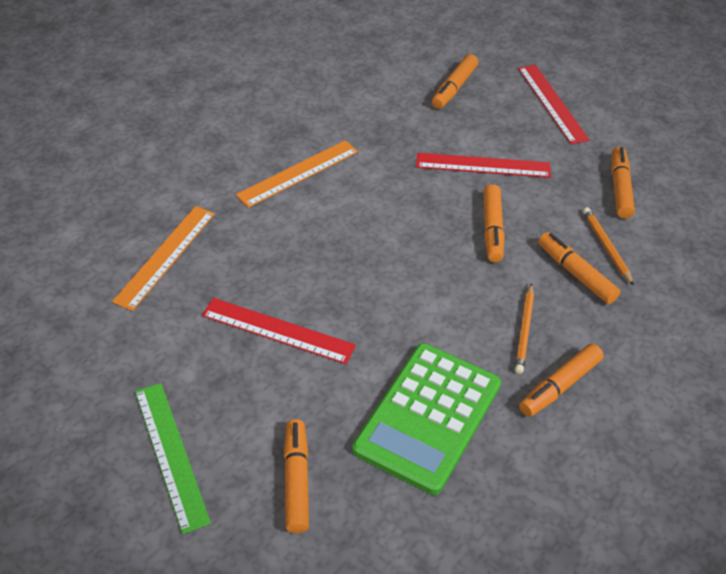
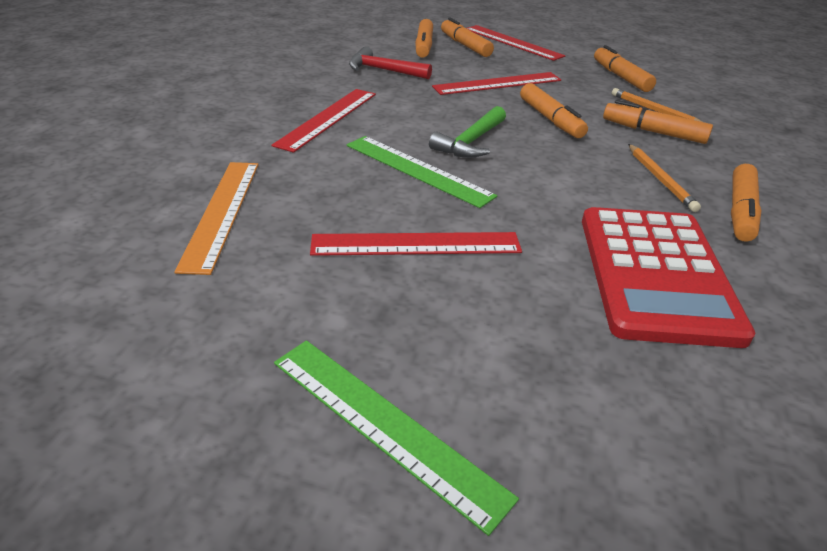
camera: 25 degrees left, 10 degrees down
(296, 480) = (581, 392): orange marker -> orange marker (465, 45)
(298, 173) = (327, 118): orange ruler -> red ruler
(330, 256) = (417, 170): none -> green ruler
(388, 118) = (383, 70): none -> red hammer
(397, 237) = (470, 142): none -> green hammer
(428, 417) = (656, 274): green calculator -> red calculator

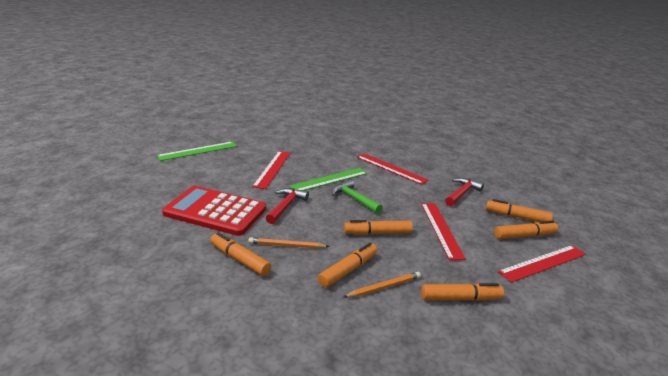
camera: 105 degrees right, 10 degrees down
(221, 212) = (314, 142): orange ruler -> none
(554, 199) = (286, 206): none -> red hammer

